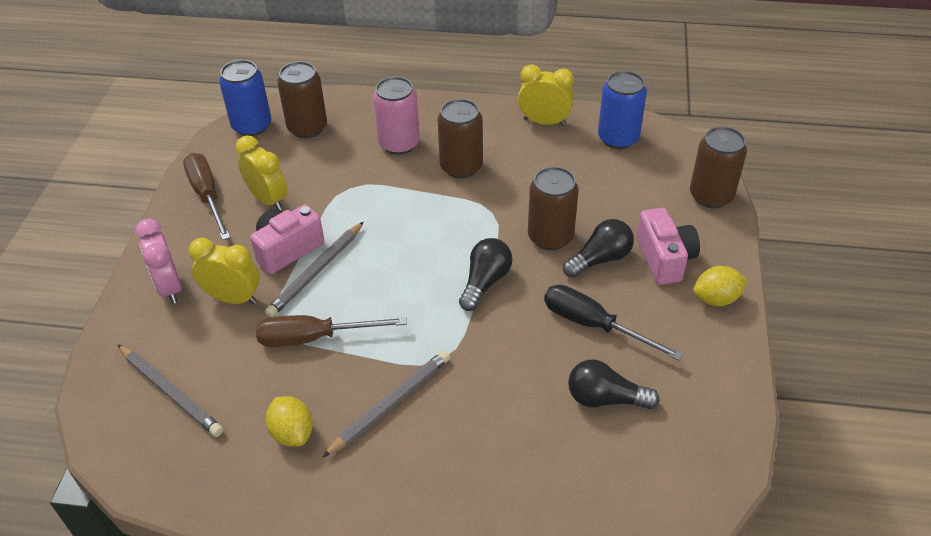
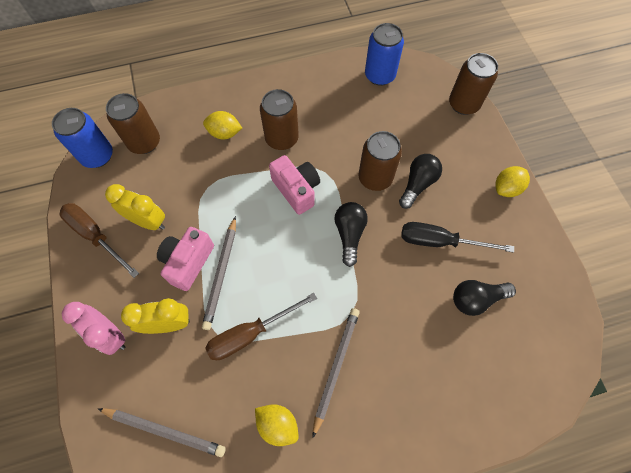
camera: 25 degrees left, 20 degrees up
(399, 144) = (224, 133): pink can -> yellow lemon
(544, 122) = (322, 78): yellow clock -> none
(664, 259) = (459, 168): pink camera -> pink camera (296, 190)

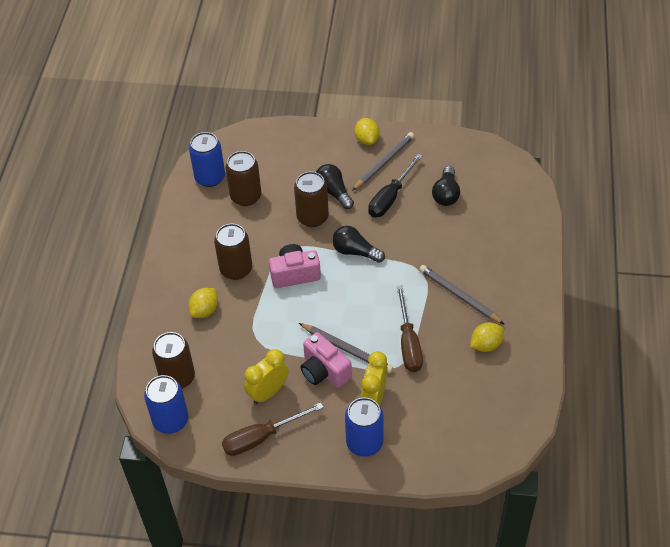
camera: 65 degrees left, 15 degrees down
(111, 335) = (364, 443): pink clock -> blue can
(164, 431) = (461, 420): grey pencil -> grey pencil (384, 163)
(463, 104) = (274, 133): brown can -> brown can (246, 196)

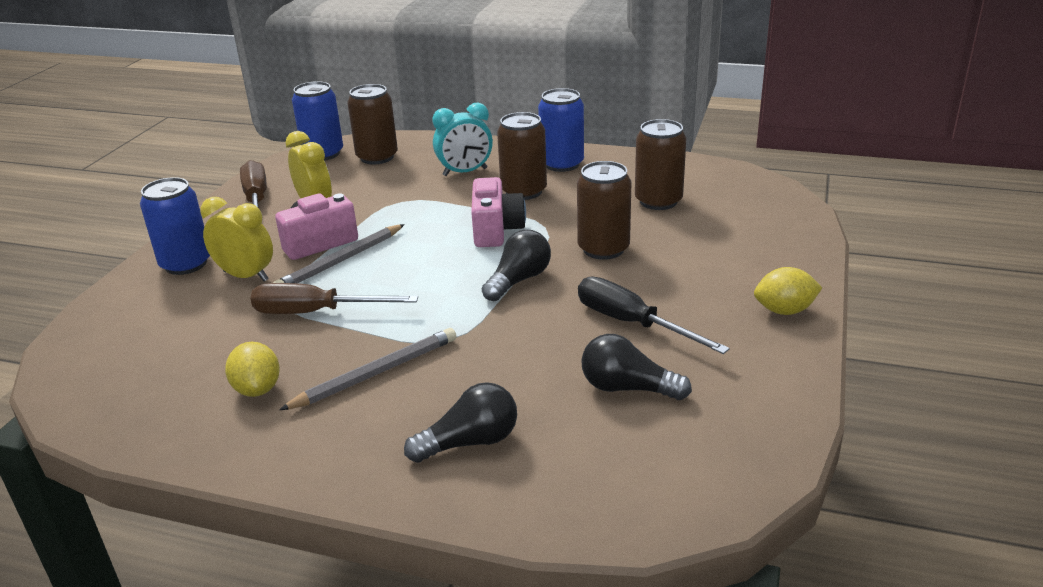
camera: 100 degrees right, 20 degrees down
(205, 310) = (465, 172): yellow lemon -> turquoise clock
(210, 177) = (701, 178): blue can -> blue can (562, 164)
(333, 192) = (655, 270): black light bulb -> black light bulb (470, 442)
(384, 163) = (722, 324): grey pencil -> none

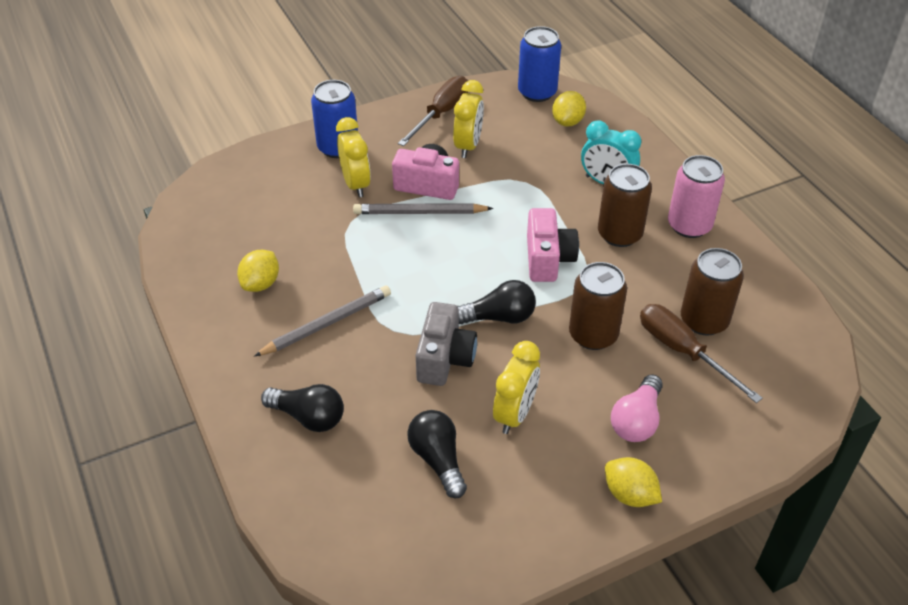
camera: 45 degrees right, 15 degrees up
(316, 312) = (355, 247): brown screwdriver -> brown screwdriver (683, 351)
(376, 373) = (327, 324): grey pencil -> grey pencil turned 45 degrees counterclockwise
(377, 157) = (567, 122): brown can -> yellow lemon
(496, 230) = (548, 259): pink camera -> pink camera turned 45 degrees counterclockwise
(520, 328) = (445, 358): none -> grey camera
(562, 164) = (689, 225): blue can -> pink can
(632, 323) = (515, 414): black screwdriver -> yellow clock
(715, 272) = (636, 420): none -> pink light bulb

